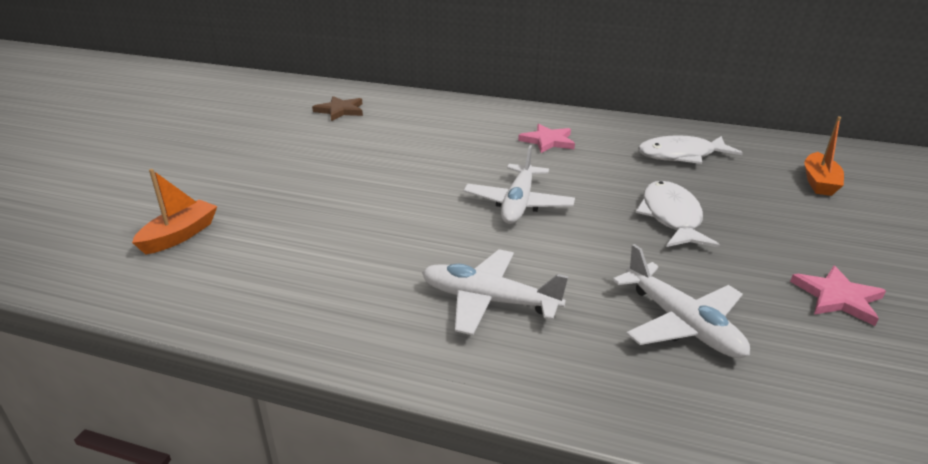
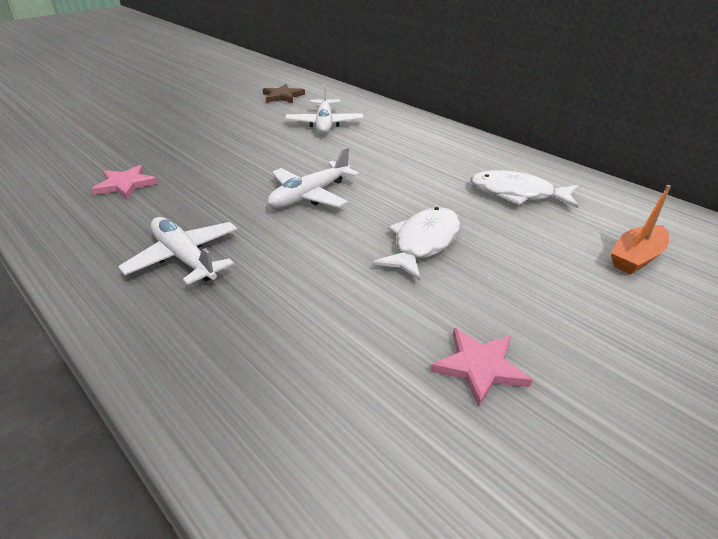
camera: 30 degrees right, 5 degrees up
(180, 235) = (74, 156): orange boat -> none
(548, 141) = (408, 153): pink star -> pink star (125, 185)
(681, 323) = (298, 330): white plane -> white plane (324, 124)

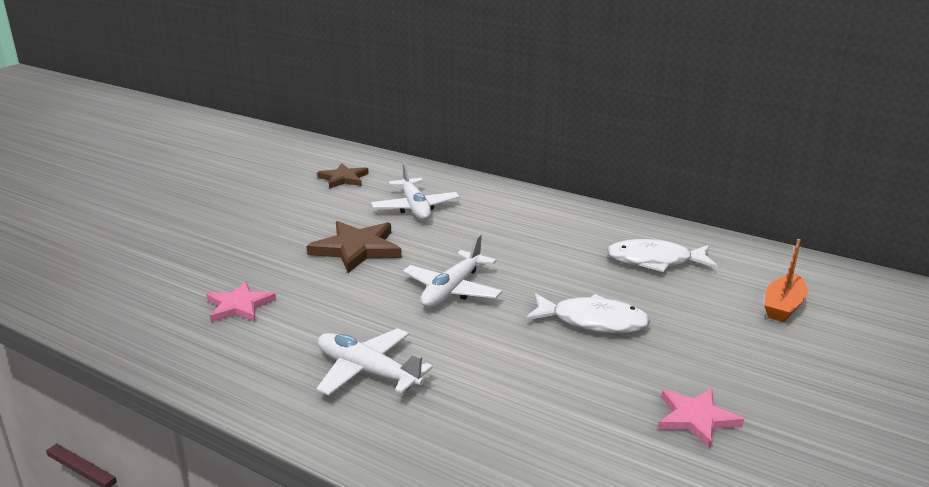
camera: 15 degrees left, 10 degrees down
(253, 151) = (357, 249): none -> brown star
(423, 243) = (592, 321): white fish -> white fish turned 90 degrees clockwise

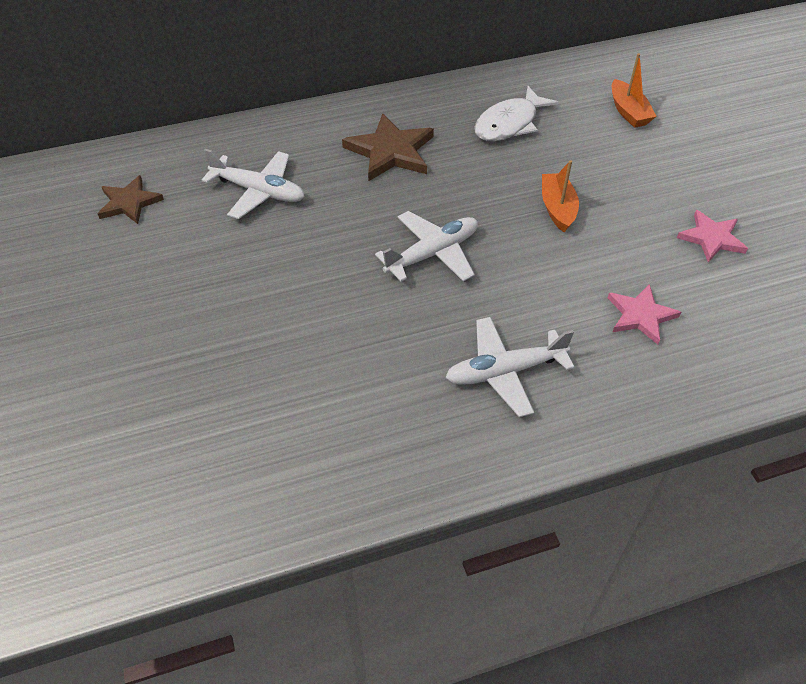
camera: 50 degrees left, 25 degrees up
(239, 306) = (308, 405): pink star -> pink star (640, 315)
(357, 249) = (292, 271): brown star -> brown star (390, 151)
(452, 290) = (433, 253): white plane -> white plane turned 105 degrees counterclockwise
(592, 321) = (557, 208): white fish -> orange boat

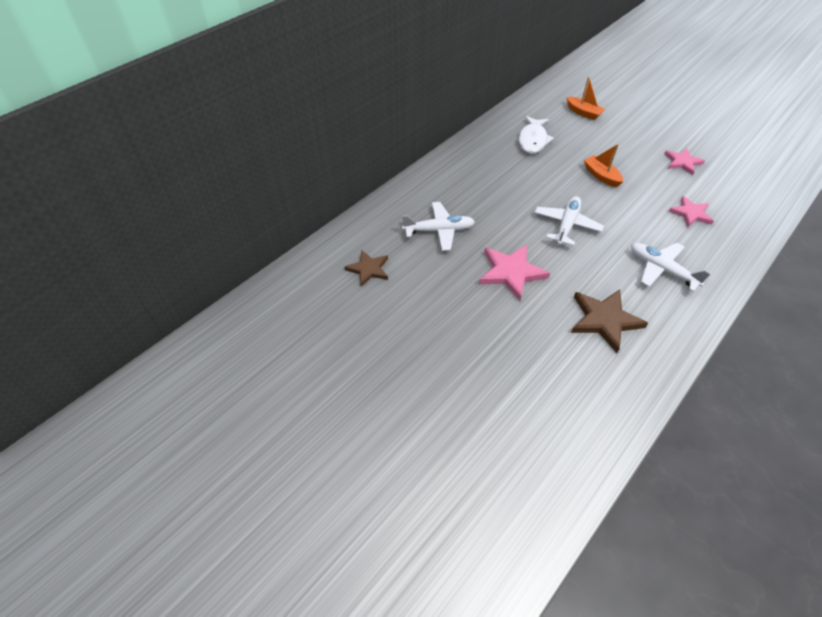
camera: 30 degrees left, 0 degrees up
(292, 281) = (511, 272): none -> pink star
(390, 151) = (487, 179): brown star -> brown star (604, 320)
(504, 372) = (661, 269): white plane -> white plane turned 90 degrees clockwise

